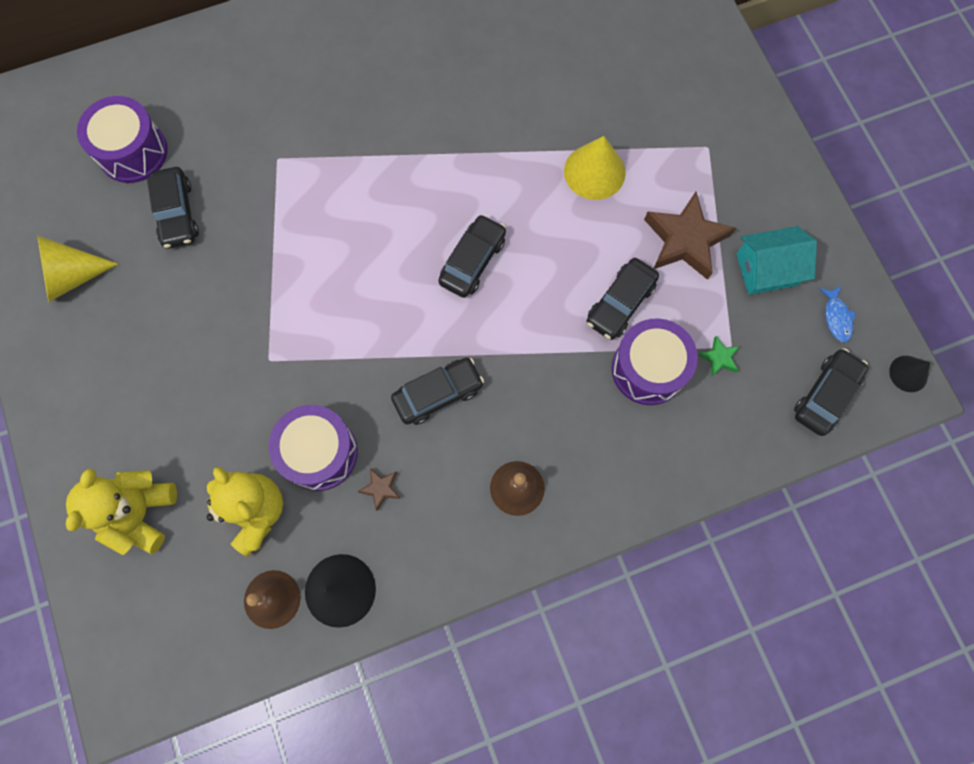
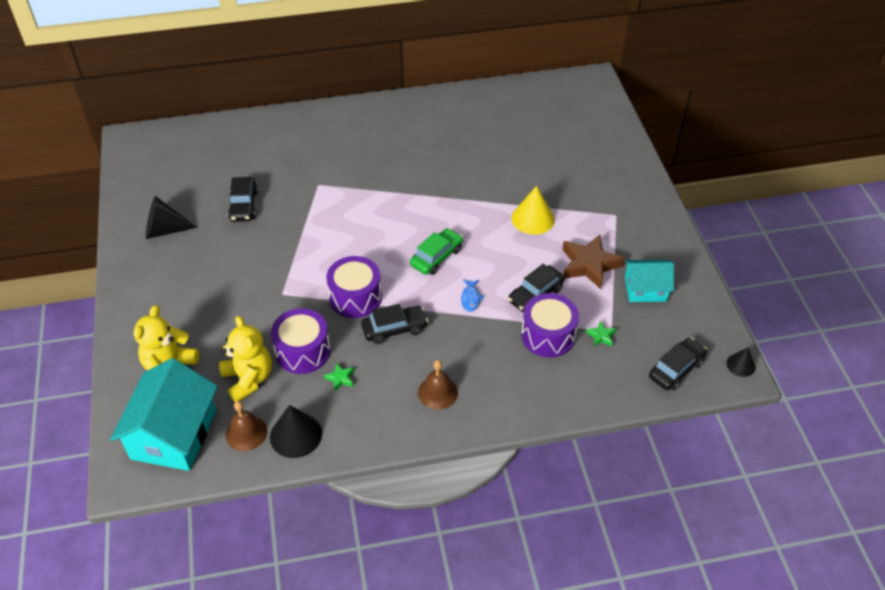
camera: 10 degrees right, 25 degrees down
(72, 276) = (164, 230): yellow cone -> black cone
(133, 152) = (224, 169): purple drum -> purple drum (355, 297)
(173, 619) = (174, 434): none -> turquoise house
(381, 488) = (340, 378): brown star -> green star
(472, 261) = (437, 257): black car -> green car
(836, 317) = (692, 324): blue fish -> blue fish (470, 298)

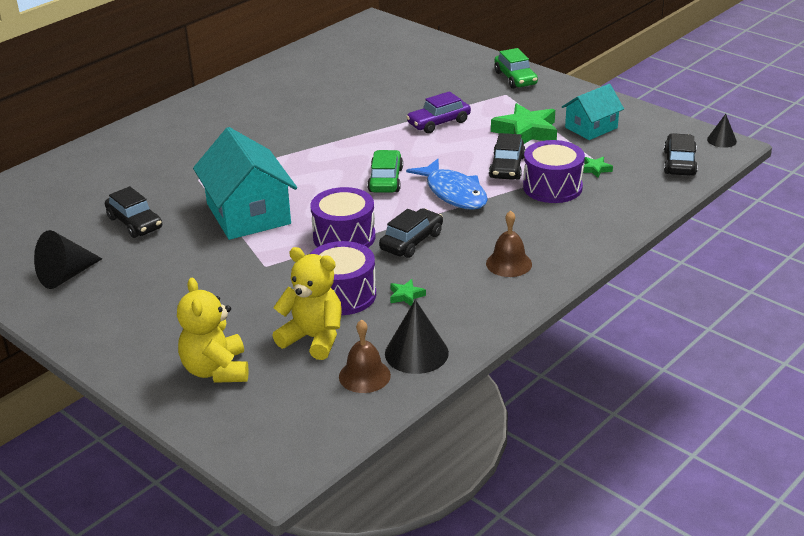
camera: 35 degrees left, 15 degrees down
(174, 434) = (288, 414): turquoise house -> turquoise house (248, 214)
(470, 298) = (453, 193): blue fish -> blue fish, size x2.13
(533, 218) = (438, 123): yellow cone -> purple car
(589, 265) = (526, 131): brown star -> green star
(641, 201) = (515, 78): none -> green car

